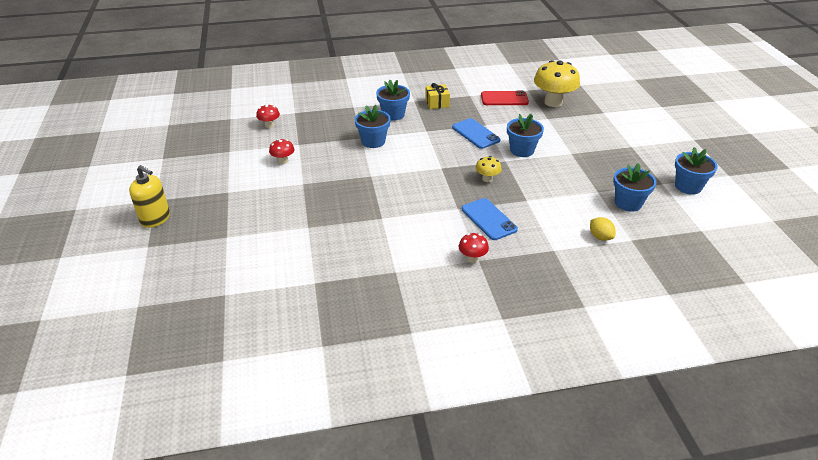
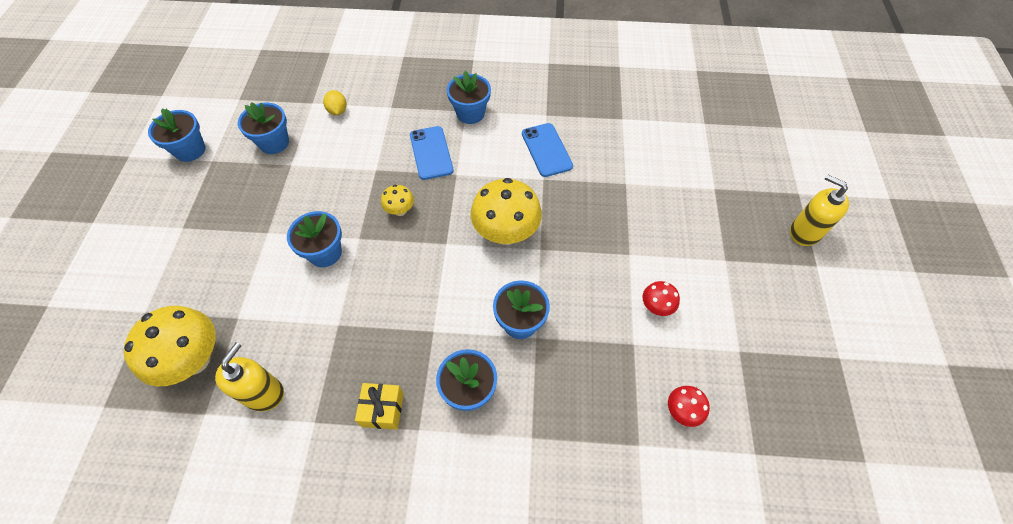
camera: 165 degrees left, 20 degrees up
(399, 180) = (506, 233): none -> yellow mushroom
(472, 258) = (470, 113): red mushroom -> blue flower pot
(475, 134) = (365, 304): blue phone -> blue phone (546, 150)
(504, 99) = (263, 393): red phone -> yellow soap dispenser

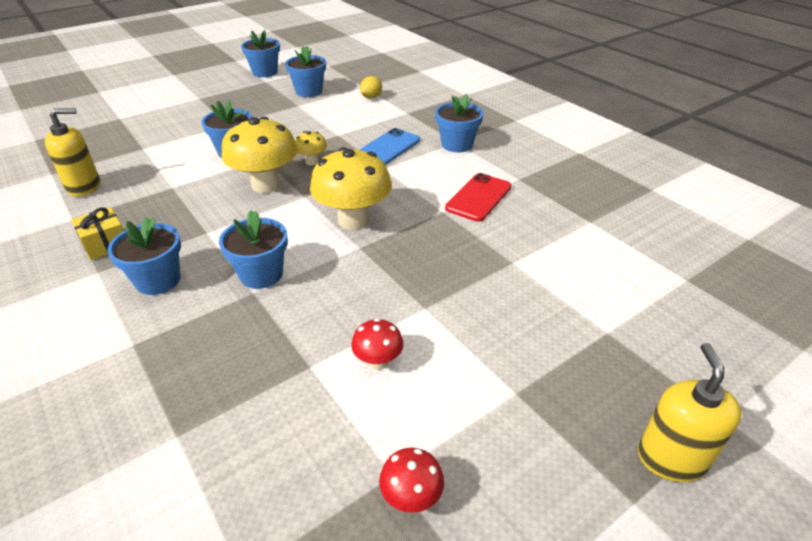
camera: 50 degrees right, 20 degrees down
(194, 360) = (94, 150): yellow mushroom -> yellow mushroom (266, 185)
(546, 150) = (478, 197): blue phone -> red phone
(682, 411) = (252, 455): red mushroom -> red mushroom (411, 497)

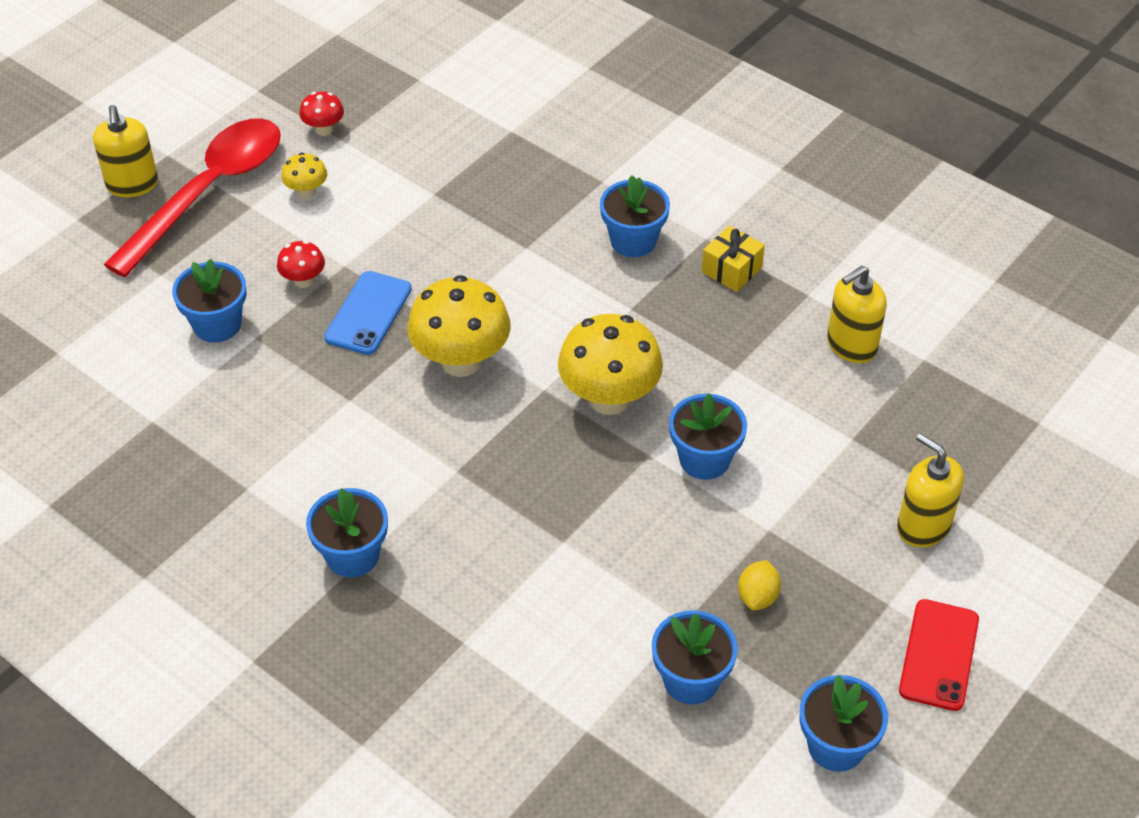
camera: 165 degrees right, 10 degrees up
(151, 115) = (923, 526): none -> yellow soap dispenser
(261, 274) = (530, 268): blue flower pot -> blue flower pot (217, 324)
(312, 162) = (571, 461): yellow mushroom -> yellow mushroom (307, 192)
(371, 97) = (554, 685): yellow lemon -> yellow lemon (757, 597)
(378, 361) = (375, 208): red mushroom -> red mushroom (303, 280)
(388, 147) = (465, 522): blue phone -> blue phone (368, 313)
(478, 197) = (304, 435): red phone -> red phone (939, 655)
(567, 424) = (209, 192): none -> red spoon

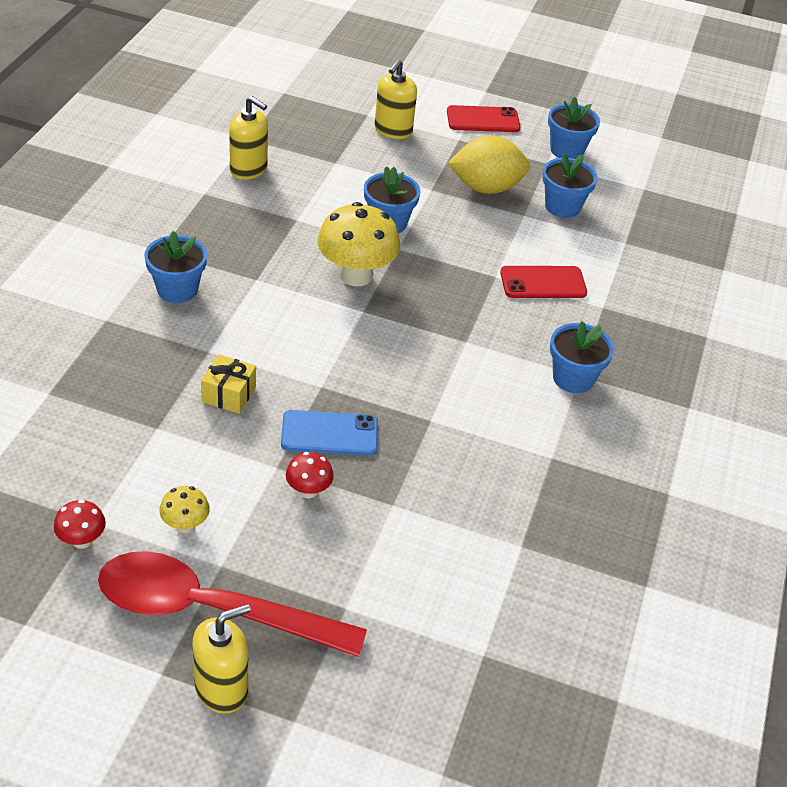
camera: 115 degrees left, 5 degrees down
(217, 324) = (390, 537): blue flower pot -> none
(461, 361) = (357, 362): yellow mushroom -> none
(533, 590) = (543, 283): none -> red phone
(731, 270) = (192, 233): yellow gift -> yellow gift (229, 394)
(757, 597) = (486, 188): yellow lemon -> yellow lemon, size x2.03

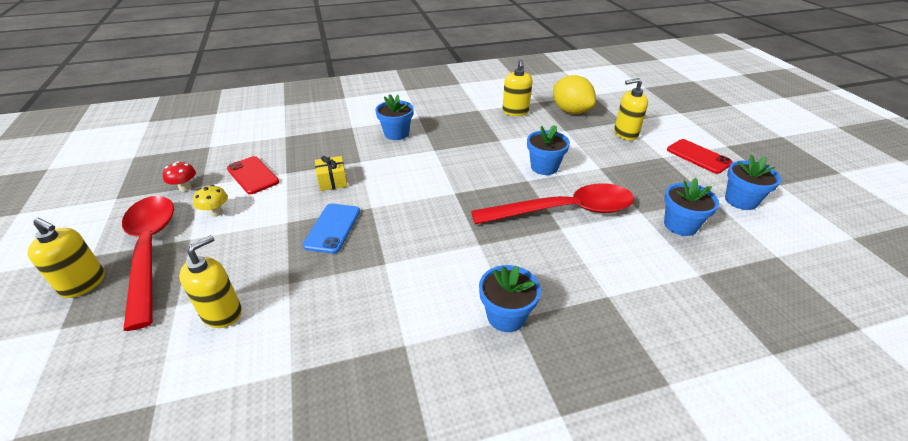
camera: 60 degrees right, 5 degrees down
(308, 491) = (275, 242): red mushroom -> none
(329, 433) = (332, 228): blue phone -> blue phone turned 45 degrees clockwise
(356, 275) = (481, 177): yellow mushroom -> none
(394, 572) = (222, 313): none -> yellow soap dispenser
(473, 257) = (564, 211): none -> red spoon
(486, 188) = (638, 186): yellow lemon -> yellow lemon (571, 111)
(543, 283) = (587, 252): red phone -> red phone (252, 175)

